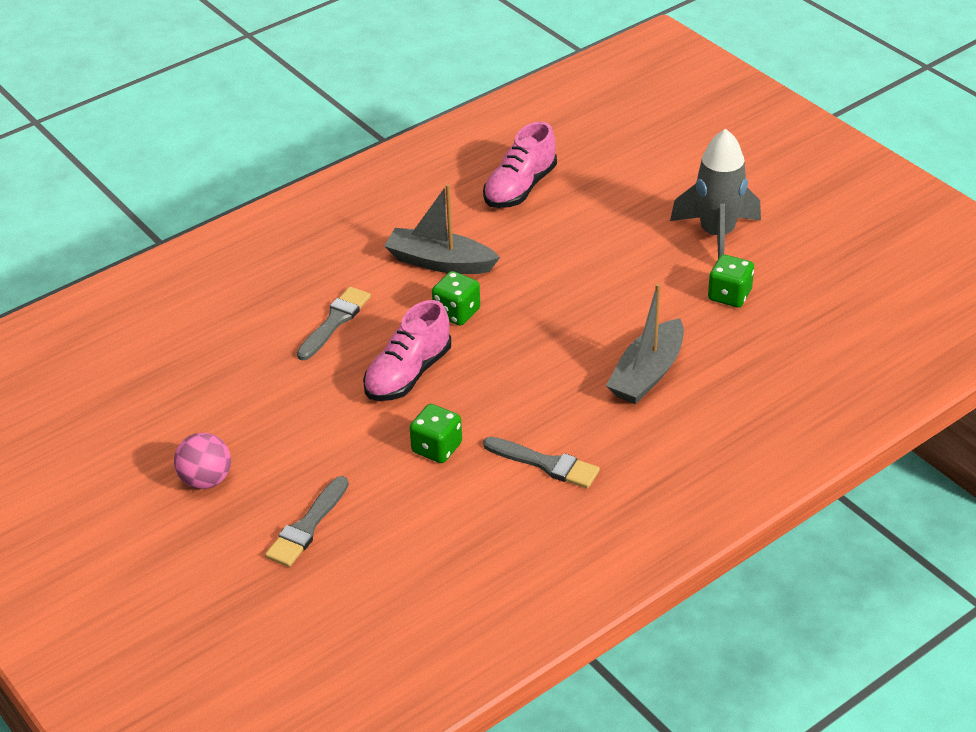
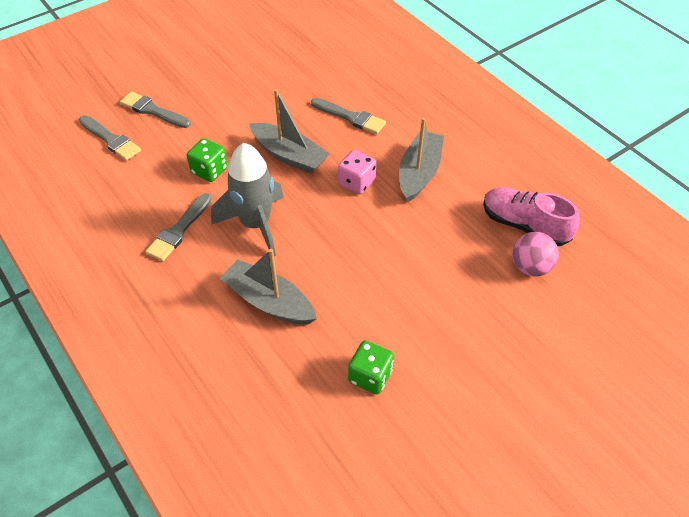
camera: 90 degrees right, 10 degrees up
(206, 480) = (205, 67): pink ball -> pink ball (530, 267)
(371, 564) = (111, 140): none -> grey brush
(408, 374) = (289, 155): pink shoe -> grey boat
(456, 312) = (356, 182): green dice -> pink dice
(717, 235) = (463, 375): grey rocket -> grey rocket (256, 224)

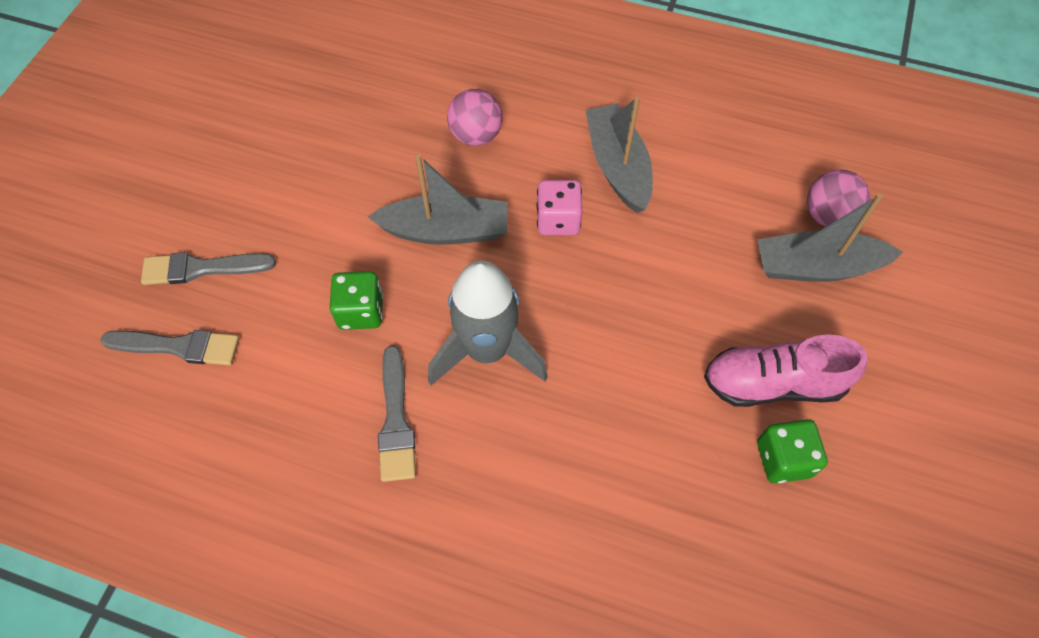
camera: 35 degrees left, 10 degrees up
(269, 301) = (593, 443): grey boat -> grey boat (816, 267)
(351, 117) = (476, 135): grey brush -> pink ball
(524, 225) = (780, 168): pink shoe -> pink shoe (772, 383)

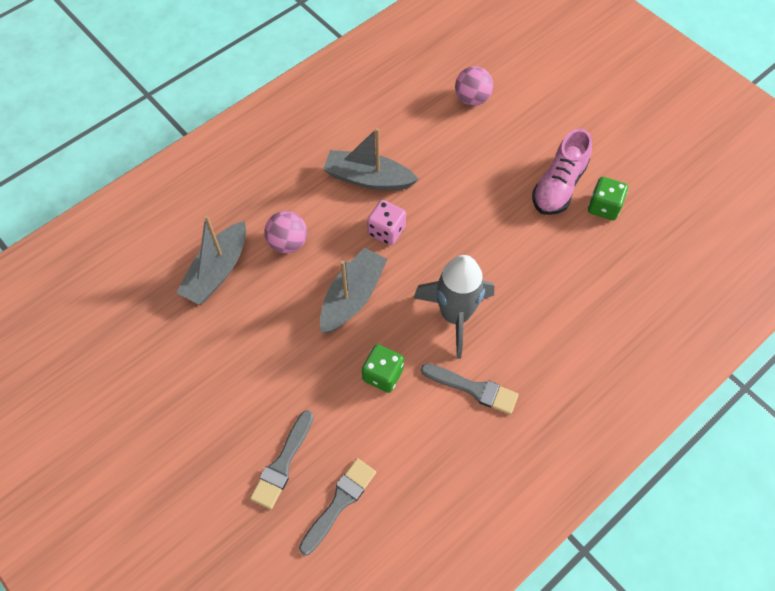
camera: 60 degrees left, 0 degrees up
(816, 267) = (501, 124): grey boat -> grey boat (217, 271)

